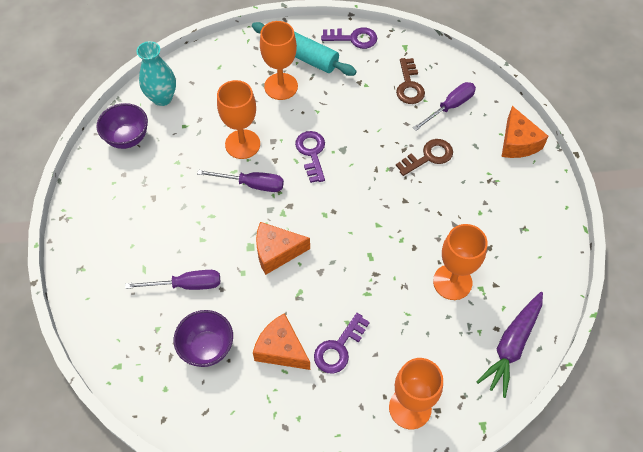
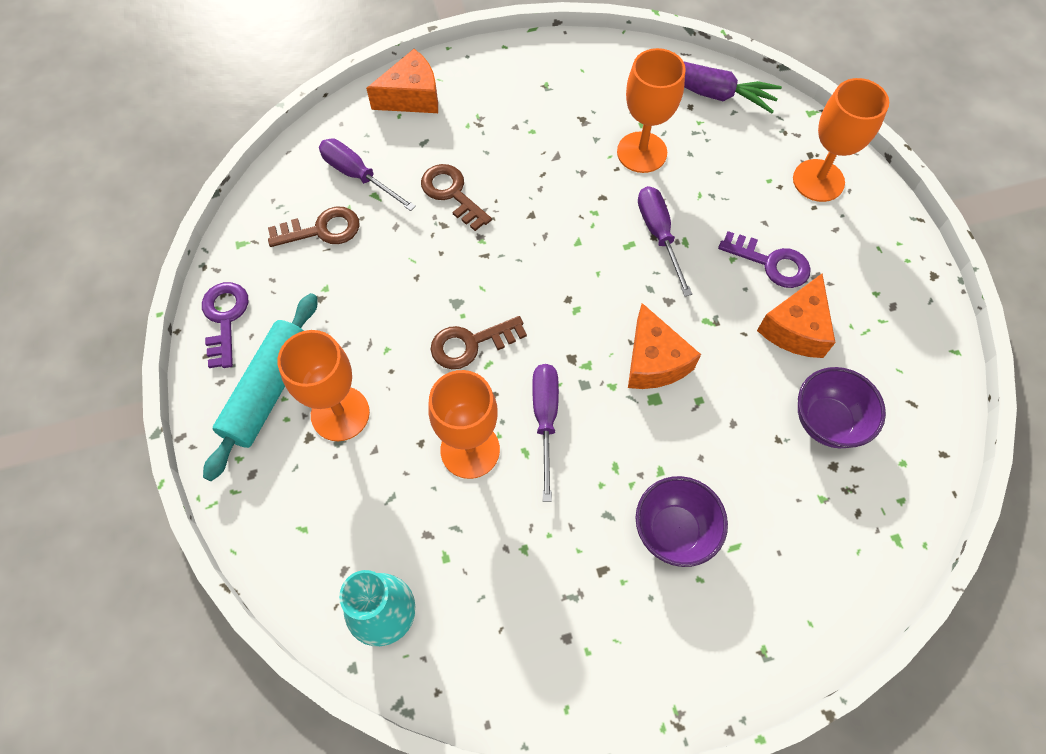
camera: 100 degrees left, 5 degrees up
(127, 138) = (488, 655): purple bowl -> purple bowl (673, 531)
(186, 285) = (742, 474): purple screwdriver -> purple screwdriver (659, 235)
(311, 153) = (471, 344): purple key -> brown key

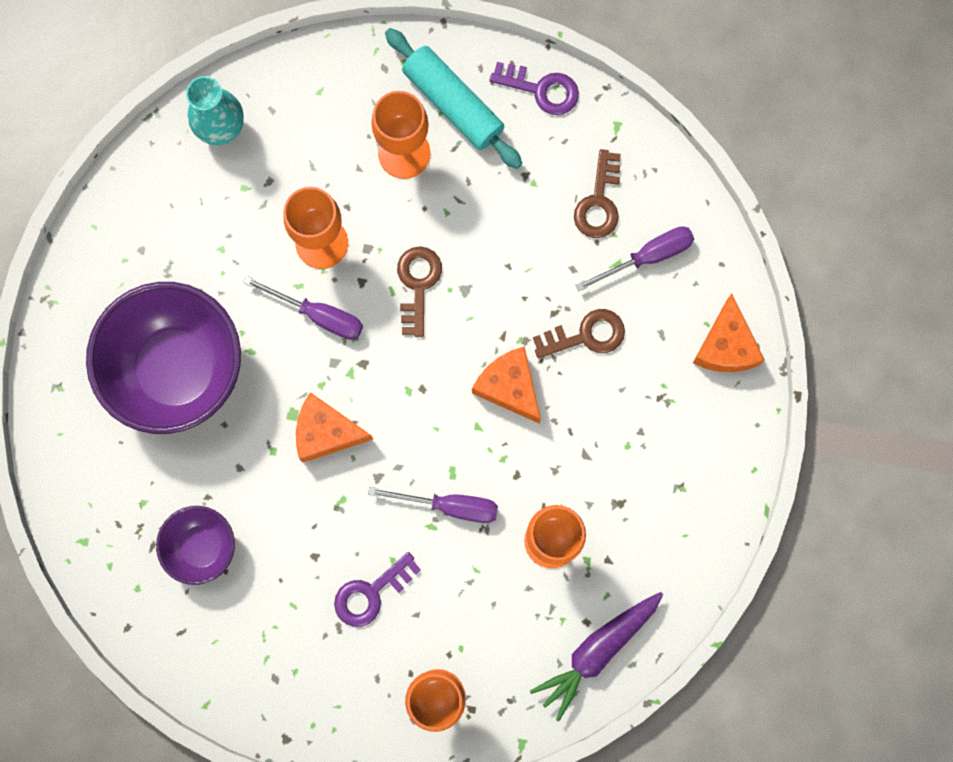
camera: 115 degrees right, 15 degrees up
(673, 531) = (177, 369): purple bowl -> purple bowl, size x1.95
(796, 328) = (296, 575): orange cheese -> orange cheese (509, 387)

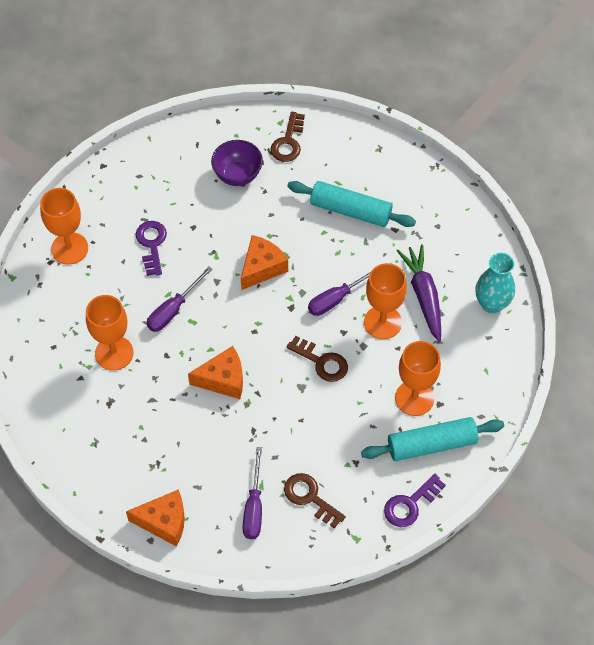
camera: 120 degrees right, 20 degrees down
(177, 369) = (350, 210): purple bowl -> turquoise rolling pin
(586, 335) = (226, 441): brown key -> brown key (288, 142)
(597, 651) = (32, 343): purple carrot -> purple carrot (423, 296)
(726, 346) = (164, 522): orange cheese -> orange cheese turned 150 degrees clockwise

